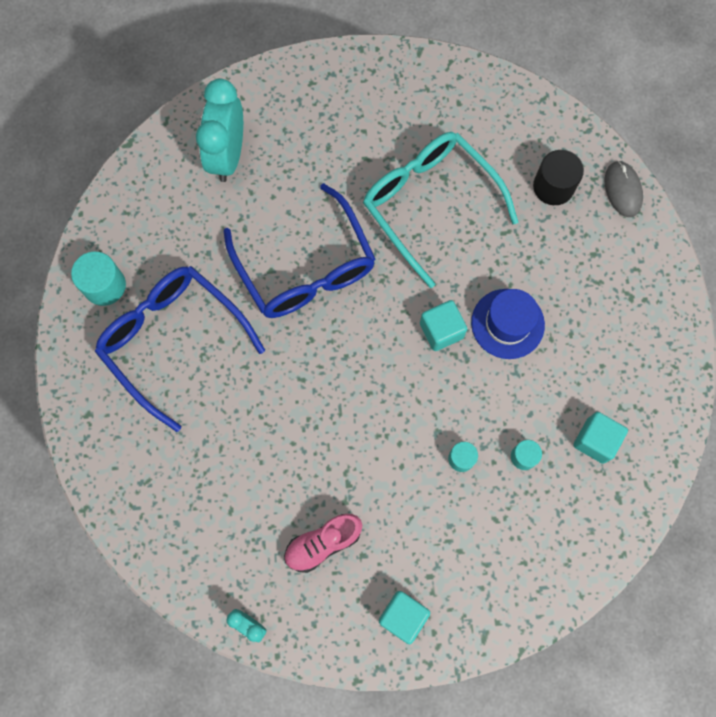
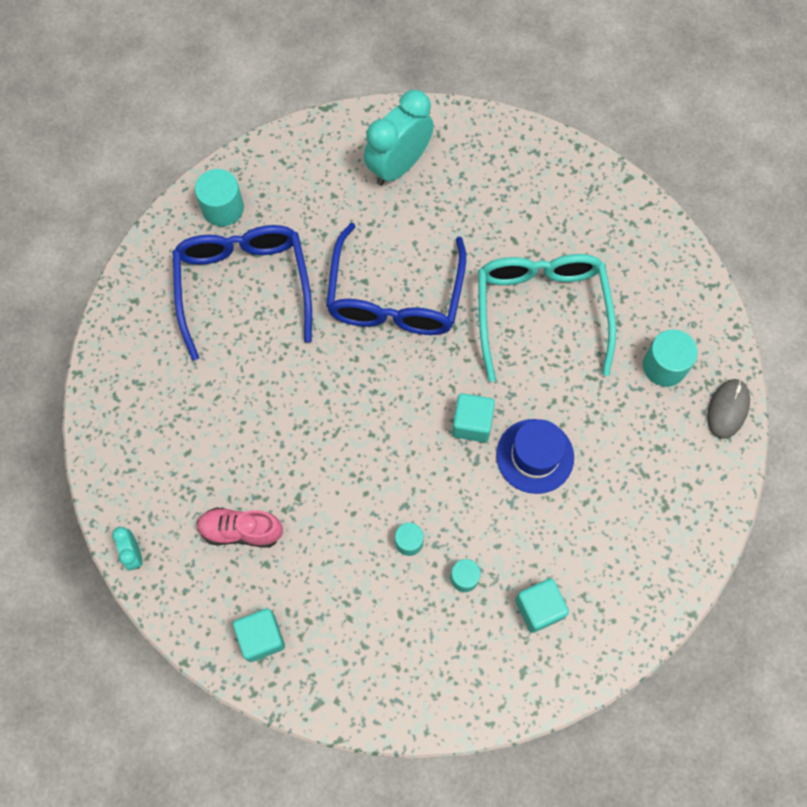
camera: 35 degrees right, 5 degrees down
(553, 186) = (664, 366): black cylinder -> turquoise cylinder

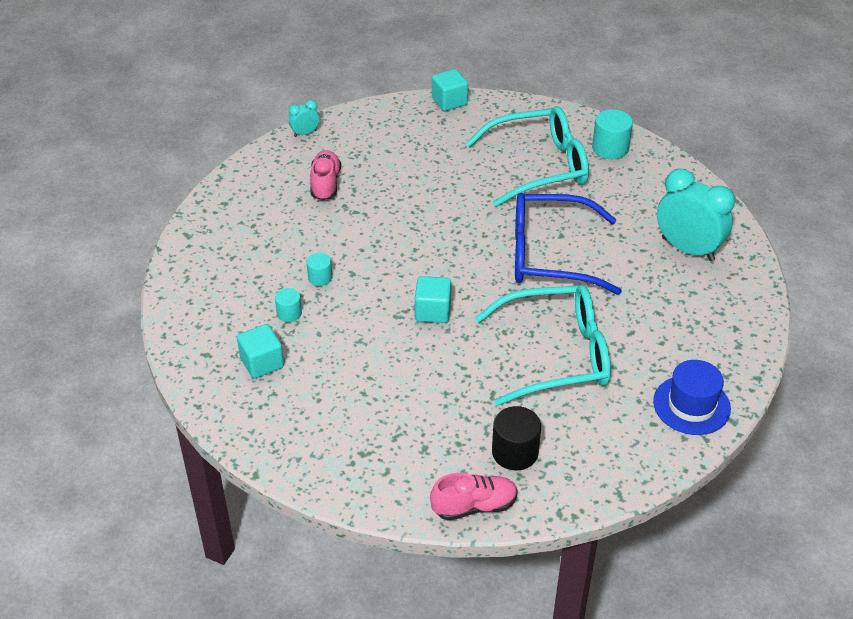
camera: 85 degrees right, 25 degrees down
(243, 286) = (539, 166): blue glasses -> turquoise glasses
(261, 637) = (240, 202): turquoise cube -> turquoise cube (449, 101)
(535, 456) = (406, 355): blue hat -> blue hat (691, 405)
(664, 366) = (515, 452): turquoise cylinder -> black cylinder
(727, 409) = (474, 506): grey mouse -> pink shoe

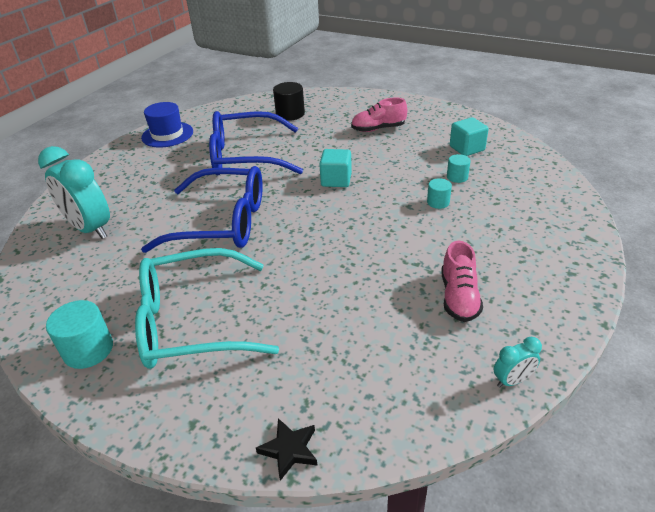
camera: 175 degrees left, 5 degrees down
(449, 101) = (289, 450): turquoise cube -> black star
(474, 506) = (318, 96): pink shoe -> pink shoe (378, 129)
(557, 355) = (245, 156): turquoise glasses -> blue glasses

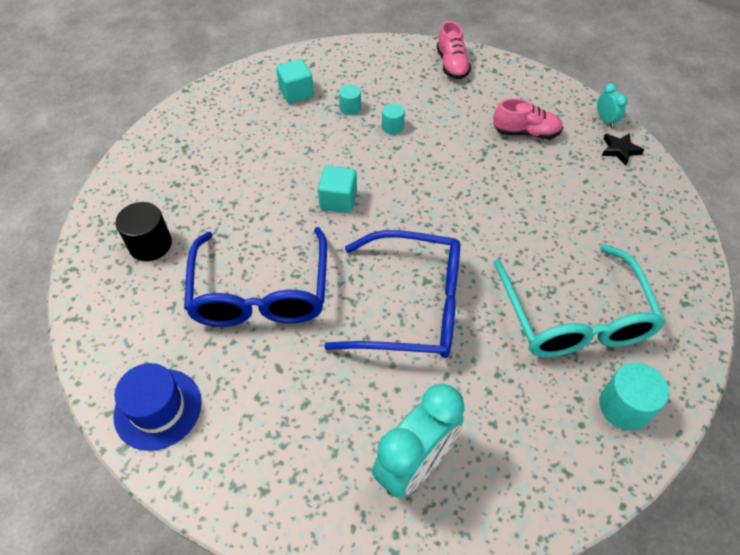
camera: 90 degrees left, 15 degrees up
(222, 222) = (412, 306): blue glasses -> blue glasses turned 90 degrees clockwise
(289, 450) = (691, 240): black star -> black star (619, 150)
(378, 129) = (229, 156): pink shoe -> pink shoe (452, 65)

